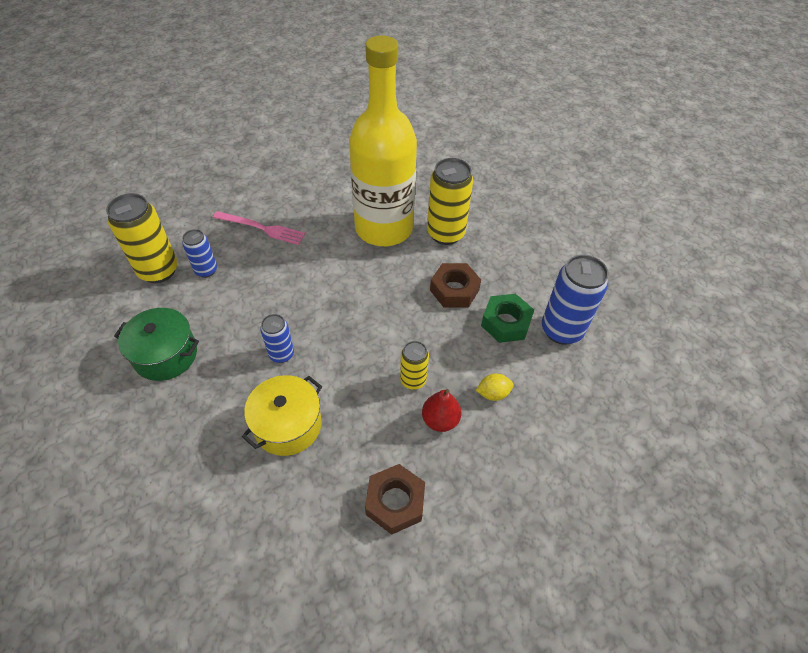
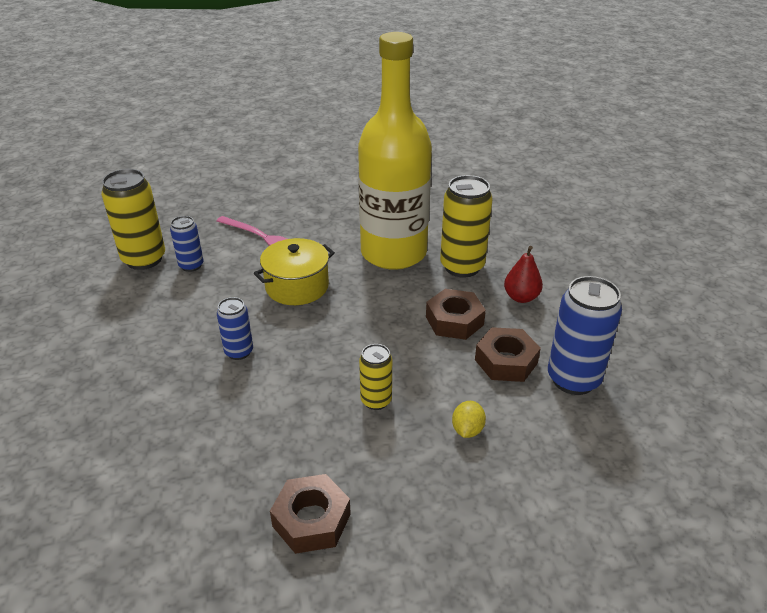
camera: 15 degrees right, 15 degrees down
(166, 355) = (119, 333): green pot -> none
(288, 425) = (219, 420): yellow pot -> yellow pot (297, 286)
(440, 420) = (394, 446): red pear -> red pear (521, 297)
(493, 393) = (467, 430): yellow lemon -> yellow lemon turned 75 degrees counterclockwise
(506, 323) = (506, 361): green nut -> brown nut

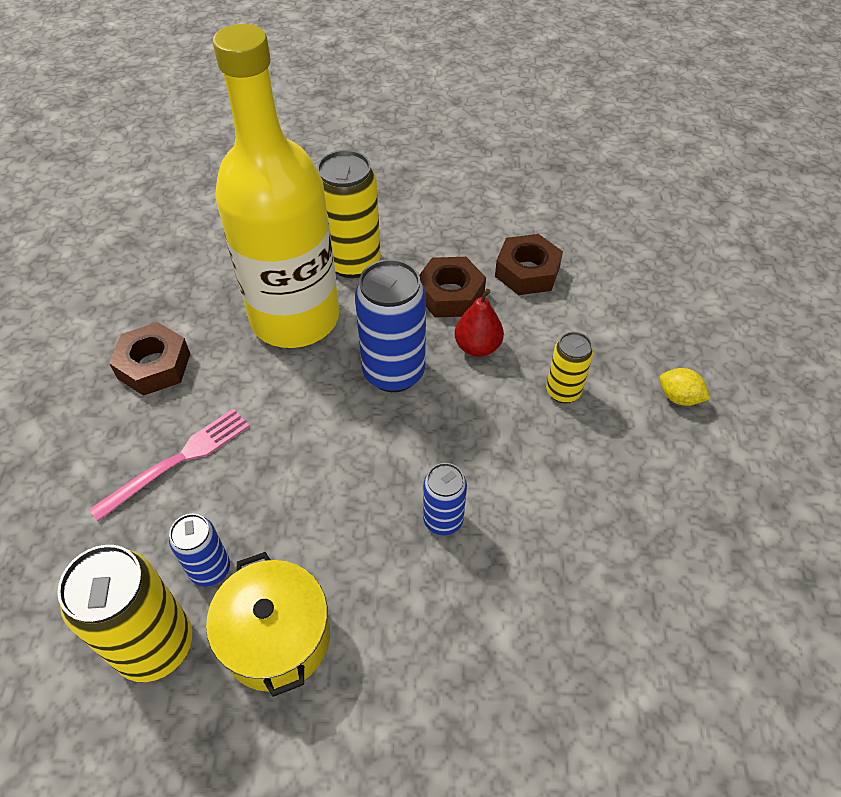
camera: 75 degrees left, 15 degrees up
(297, 286) = (325, 434): yellow pot -> yellow pot (276, 637)
(311, 520) = (722, 478): brown nut -> brown nut (154, 366)
(467, 430) = (618, 327): yellow lemon -> yellow lemon (679, 397)
(521, 297) = (428, 231): red pear -> red pear (477, 347)
(573, 379) = (564, 233): blue can -> blue can (394, 372)

